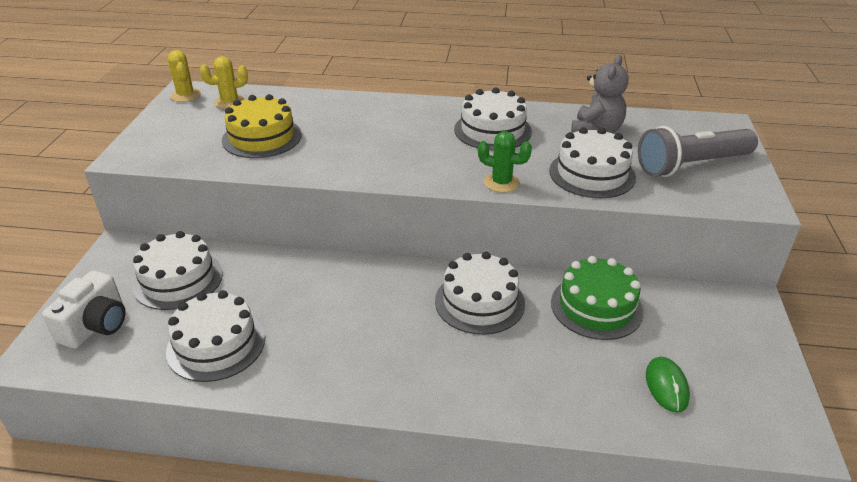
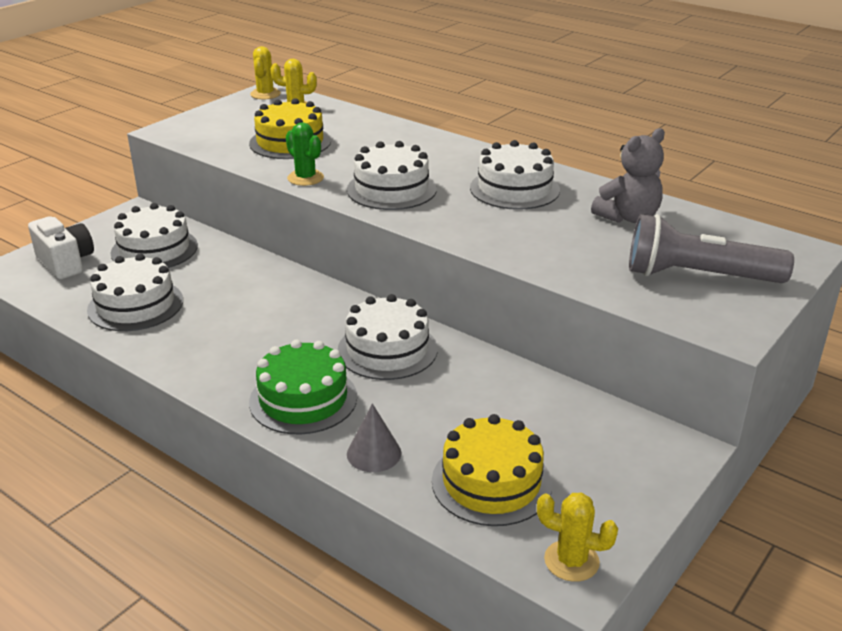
camera: 30 degrees right, 5 degrees down
(96, 326) = (65, 262): white camera -> white camera turned 90 degrees counterclockwise
(501, 183) = (464, 235): green cactus -> green cactus (305, 178)
(563, 401) = (374, 453): none -> grey cone
(592, 174) = (569, 253): white cake -> white cake (391, 189)
(596, 307) = (499, 393): green cake -> green cake (303, 399)
(666, 386) = (491, 482): green mouse -> yellow cake
(779, 426) = (571, 561): none -> yellow cactus

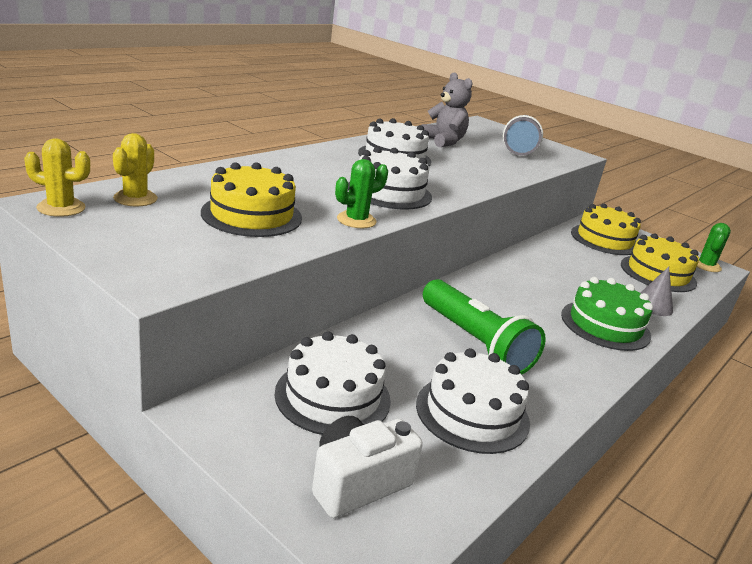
camera: 90 degrees left, 5 degrees down
(242, 309) = (475, 342): none -> green flashlight
(387, 349) = (527, 282): white cake -> none
(571, 561) = (706, 265): yellow cactus -> green cactus
(592, 441) = (604, 239): none -> yellow cake

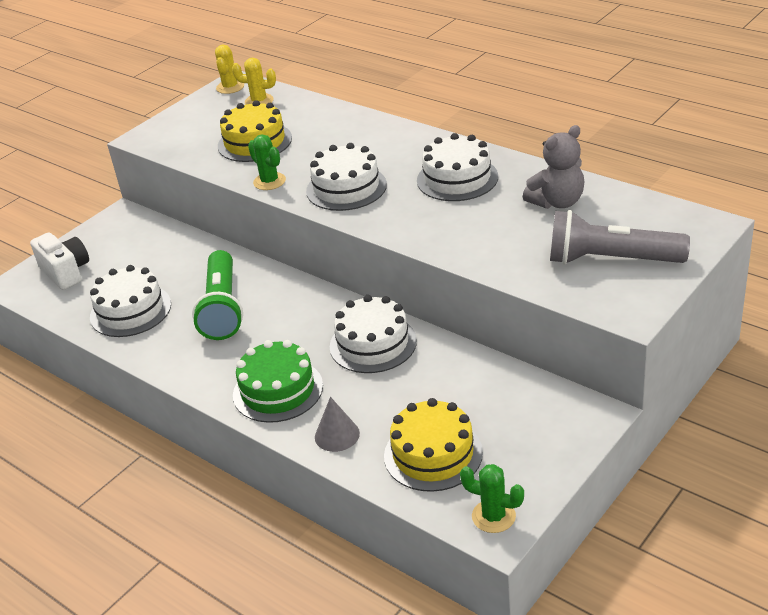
camera: 95 degrees right, 10 degrees up
(333, 396) = (142, 253): white cake -> white cake (373, 343)
(475, 342) = (222, 308): green flashlight -> green flashlight turned 60 degrees counterclockwise
(604, 239) = (520, 412): yellow cake -> none

